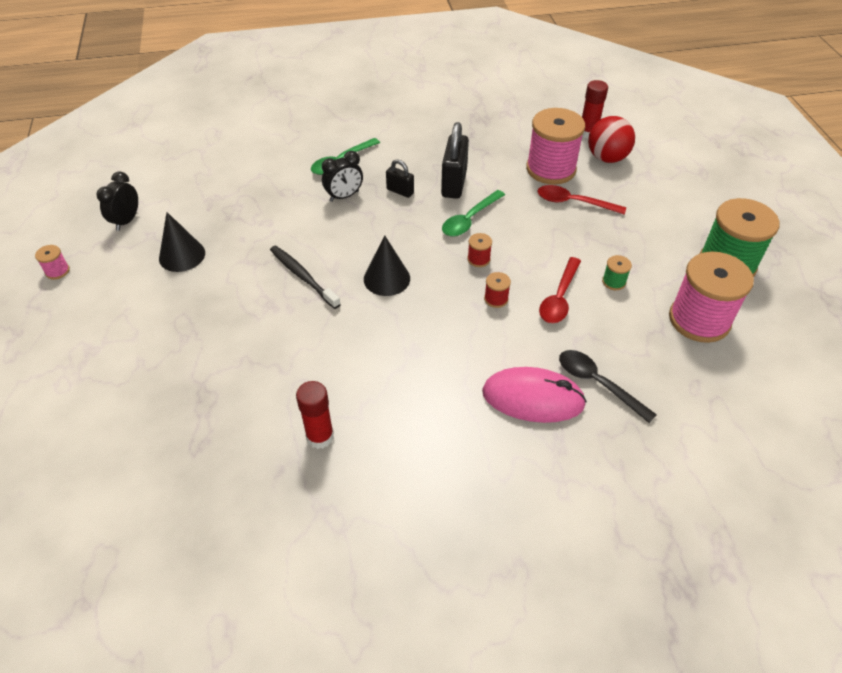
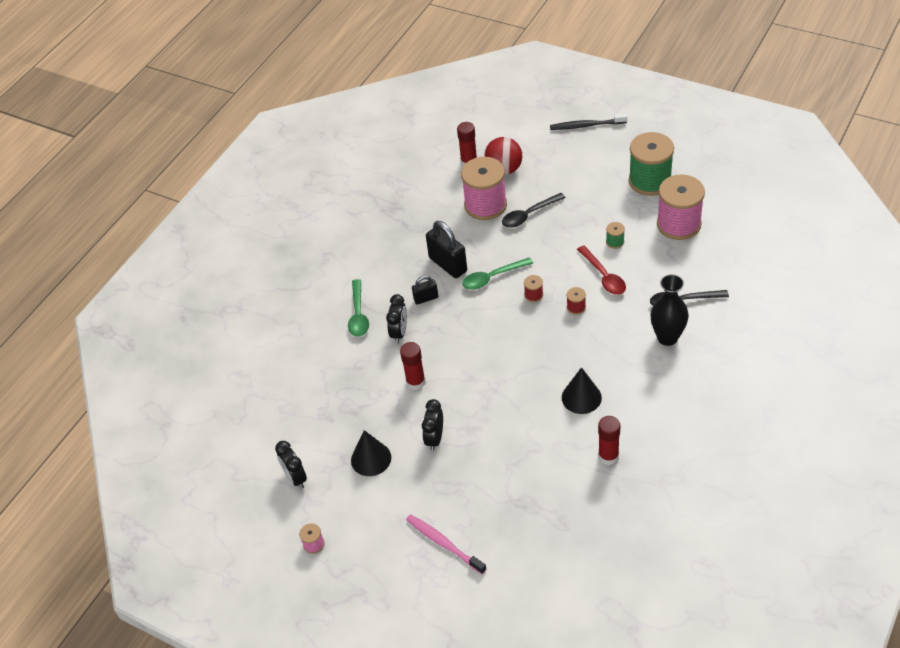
camera: 45 degrees left, 0 degrees up
(111, 361) = (443, 543): none -> pink toothbrush
(238, 285) = (435, 438): none -> black clock
(296, 236) = (415, 382): none -> red glue stick
(303, 276) = (460, 397): black toothbrush -> black toothbrush (586, 125)
(386, 278) = (506, 353): black cone -> black cone (581, 397)
(469, 219) = (492, 277): green spoon -> green spoon turned 75 degrees clockwise
(533, 398) = (667, 337): pink mouse -> black vase
(573, 202) = (529, 215): red spoon -> black spoon

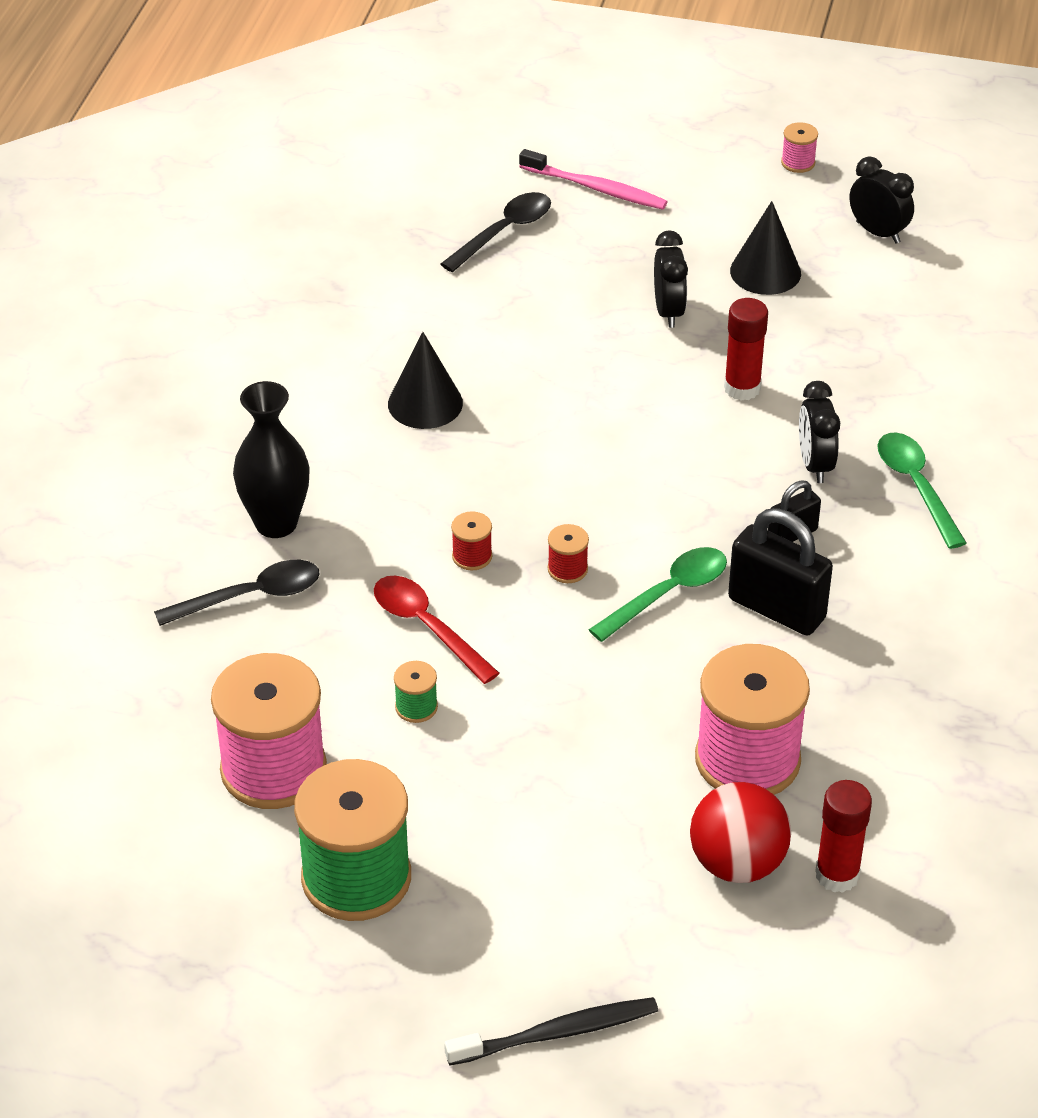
camera: 160 degrees right, 5 degrees down
(529, 215) = (634, 748): black spoon -> black spoon (504, 232)
(608, 456) = (359, 325): red glue stick -> none

